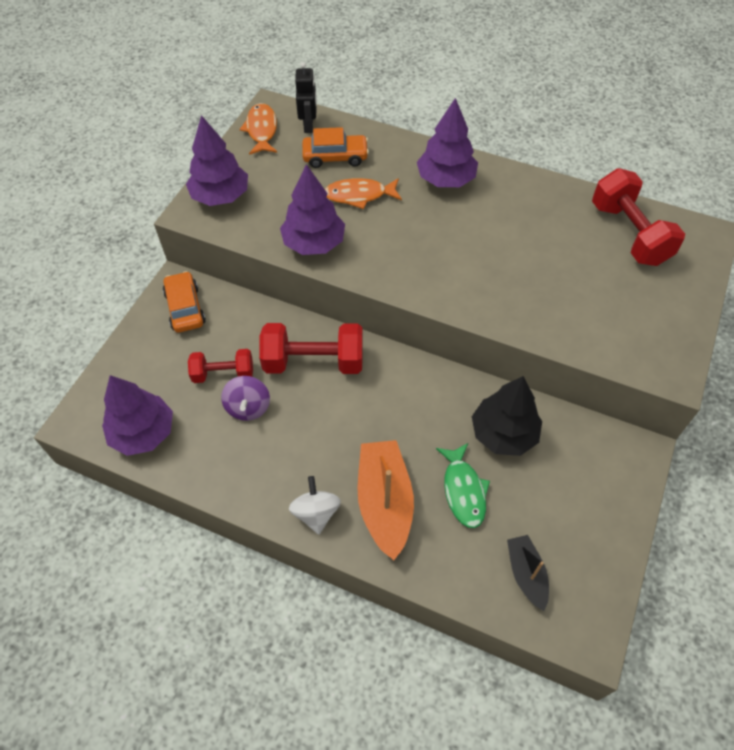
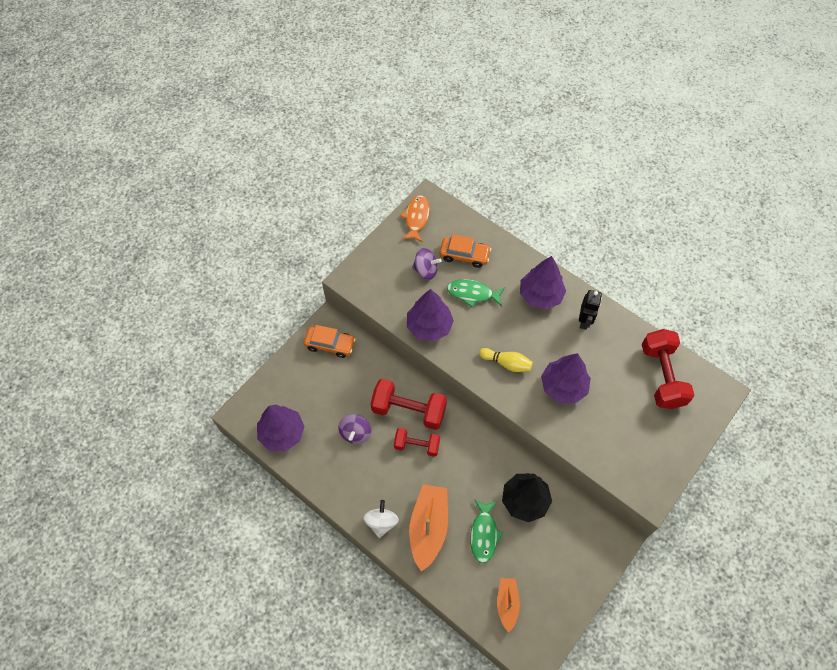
camera: 15 degrees right, 5 degrees up
(185, 308) = (330, 344): orange car -> orange car turned 105 degrees clockwise
(220, 196) = (373, 270): purple tree -> purple tree (563, 386)
(223, 374) = (345, 403): red dumbbell -> red dumbbell (417, 445)
(290, 183) = (426, 270): none -> purple spinning top
(309, 125) = (452, 222): black robot -> black robot (584, 321)
(359, 195) = (472, 293): orange fish -> green fish
(429, 262) = (507, 363): none -> yellow bowling pin
(526, 574) = (507, 603): black boat -> orange boat

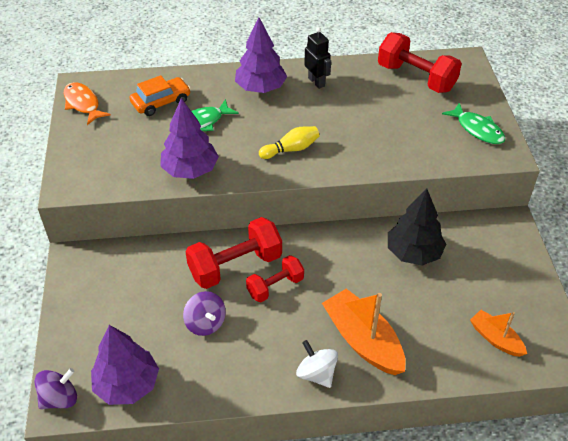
camera: 45 degrees left, 15 degrees down
(330, 344) = (95, 272): orange car -> none
(426, 270) = (137, 134): purple spinning top -> purple spinning top (60, 398)
(484, 534) = (413, 304): green fish -> green fish (477, 129)
(563, 386) = (355, 133): purple tree -> none

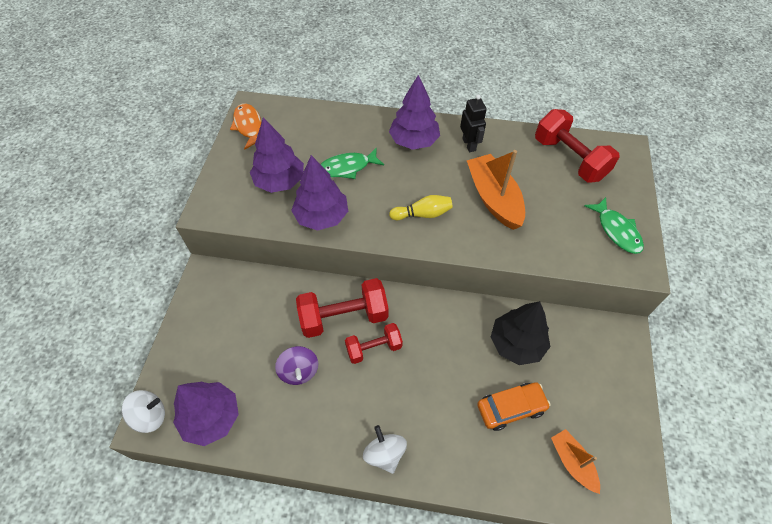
camera: 15 degrees right, 10 degrees up
(60, 398) = (150, 416): purple spinning top -> white spinning top
(135, 147) = (280, 181): none -> purple tree
(161, 102) = (318, 138): orange car -> orange car (511, 408)
(363, 340) = (439, 429): orange boat -> orange boat (493, 198)

